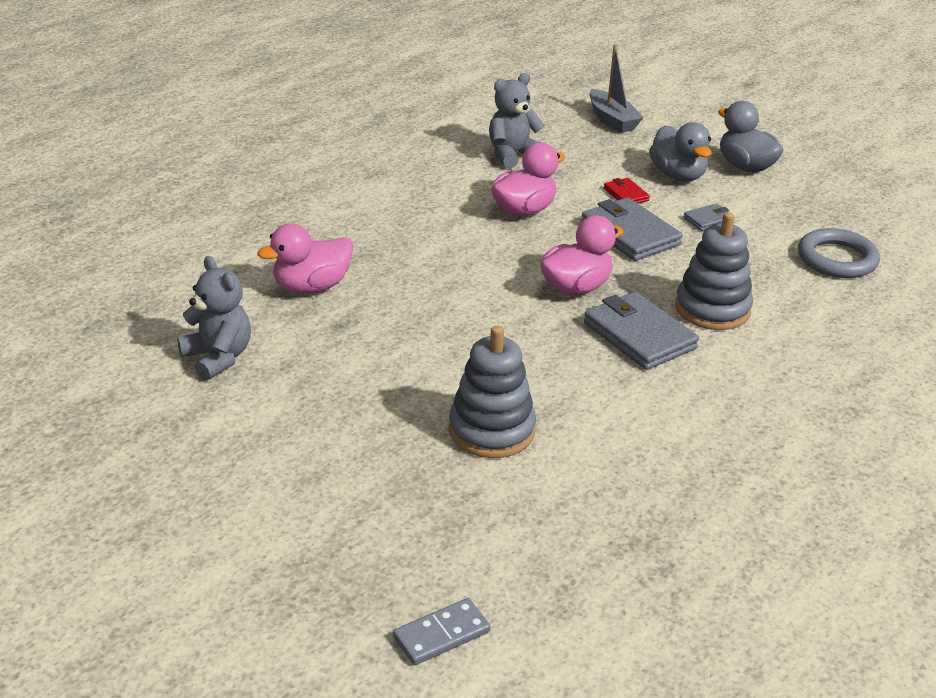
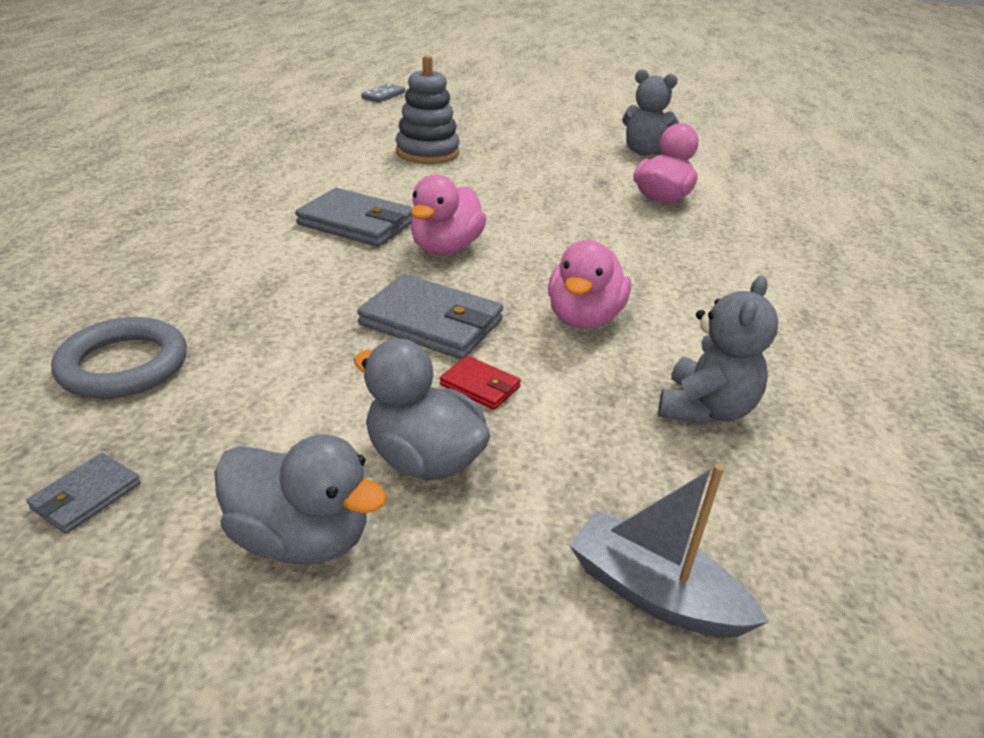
camera: 150 degrees right, 0 degrees up
(708, 220) = (334, 377): grey wallet -> grey wallet (86, 496)
(712, 309) = (292, 261): grey stacking toy -> none

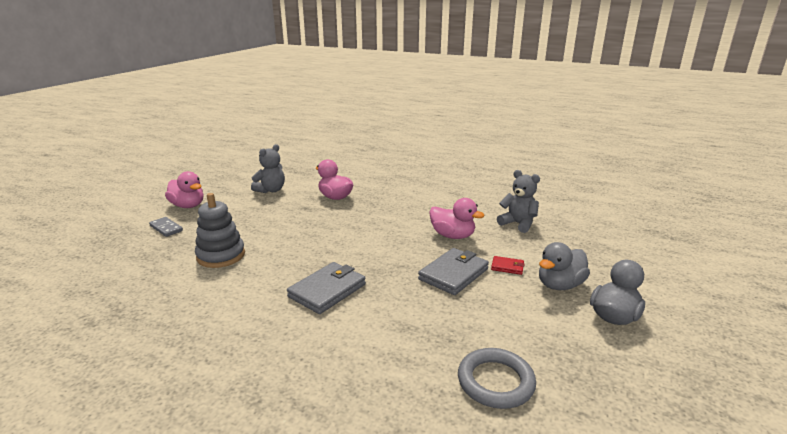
camera: 75 degrees left, 10 degrees down
(86, 496) = (609, 381): grey wallet -> none
(384, 95) = (67, 264): grey domino -> grey domino (166, 228)
(446, 248) = (373, 263): pink duck -> pink duck (188, 206)
(480, 386) = (507, 267): red wallet -> red wallet turned 60 degrees clockwise
(654, 593) = (613, 250): grey boat -> none

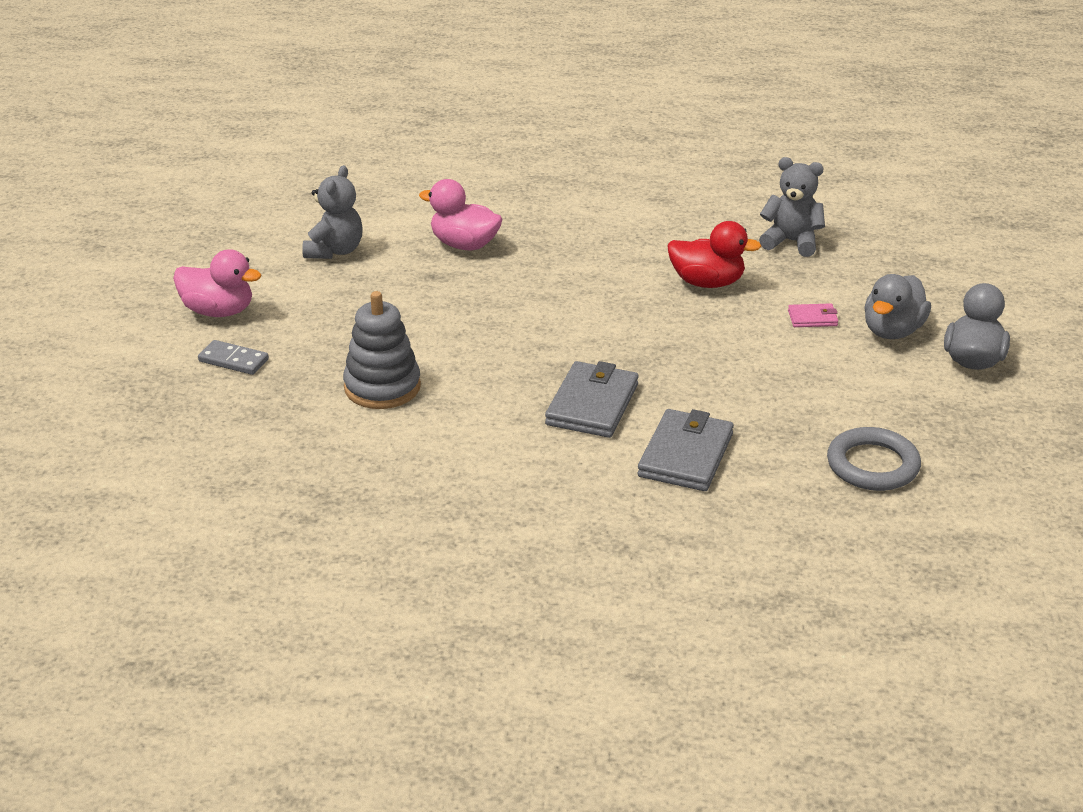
camera: 20 degrees left, 10 degrees up
(452, 236) = (707, 282): pink duck -> red duck
(453, 274) = (747, 344): grey wallet -> grey wallet (685, 455)
(507, 267) = (812, 318): red wallet -> pink wallet

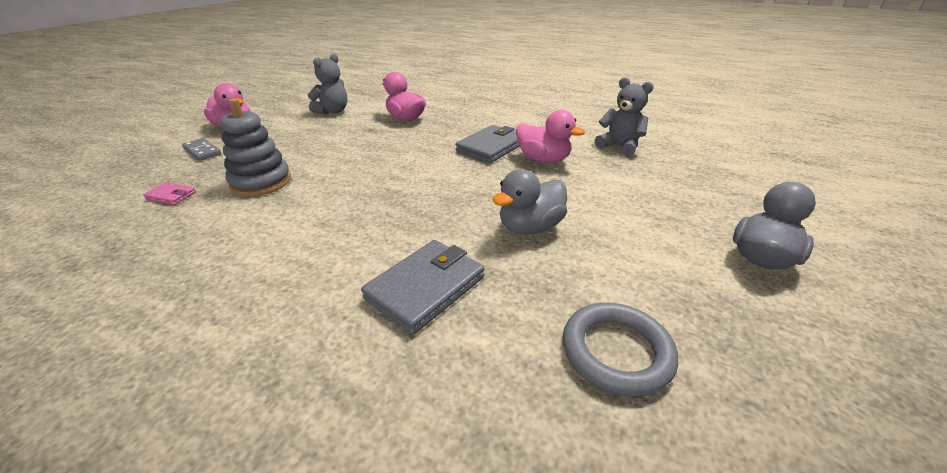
camera: 20 degrees right, 0 degrees up
(592, 404) = (388, 224): grey wallet -> grey wallet (491, 147)
(707, 282) = (543, 159): red duck -> pink duck
(812, 318) = (613, 195): pink wallet -> pink wallet (171, 196)
(892, 331) = (682, 217): grey duck -> grey duck (530, 227)

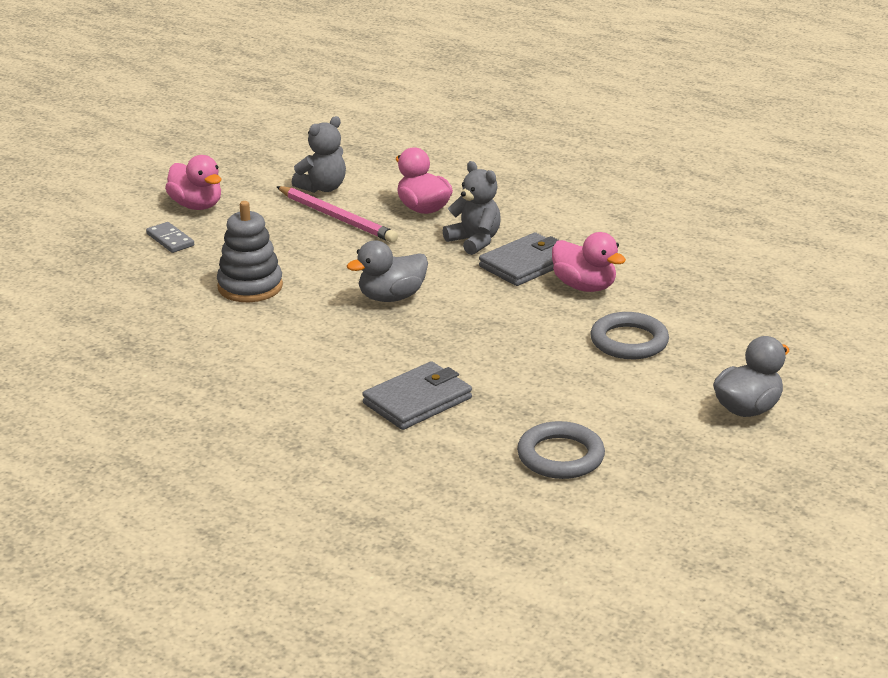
camera: 10 degrees right, 5 degrees down
(171, 196) = (159, 294): pink wallet -> none
(342, 128) = (337, 217): none -> pink pencil
(530, 227) = (533, 361): grey duck -> grey duck (391, 297)
(604, 200) = (629, 341): none -> grey ring
(619, 146) = (694, 277): grey teddy bear -> grey teddy bear (474, 241)

